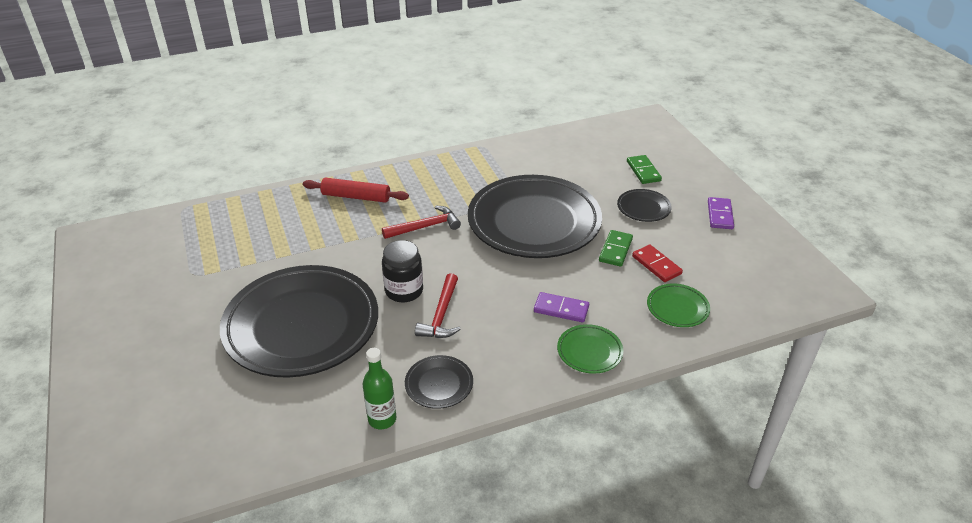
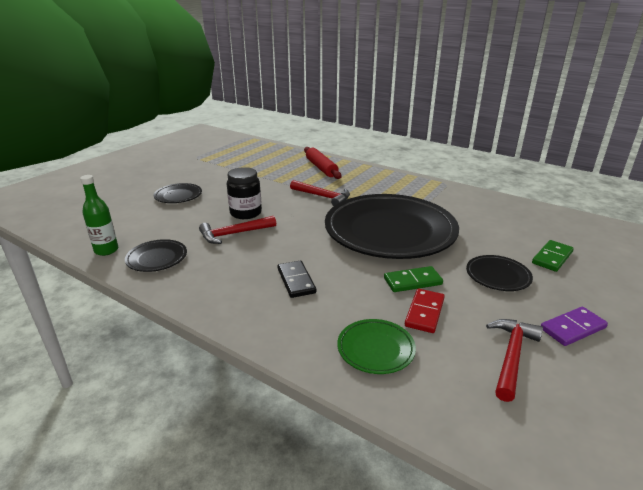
camera: 55 degrees right, 10 degrees down
(302, 326) = (178, 196): black plate -> black plate, size x0.41
(561, 309) = (296, 281): purple domino -> black domino
(589, 352) = (255, 315): green plate -> none
(726, 255) = (511, 356): none -> red hammer

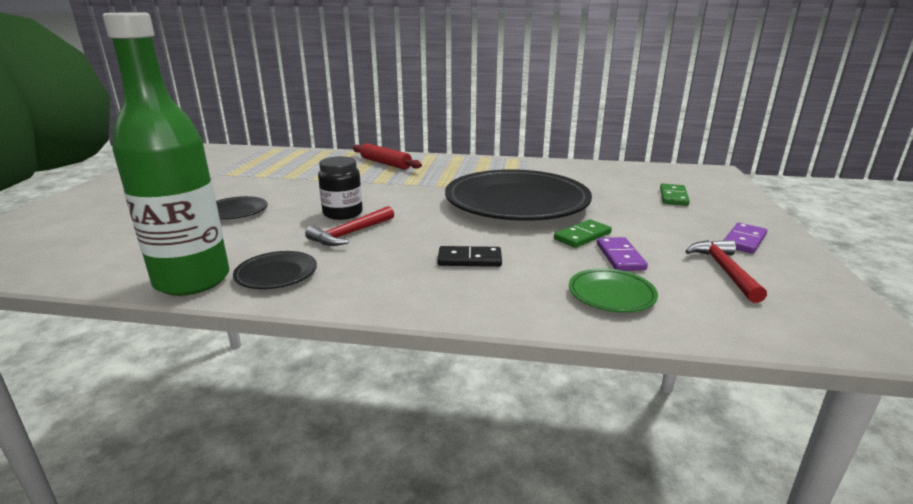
camera: 25 degrees left, 5 degrees down
(106, 250) = (192, 280): green bottle -> green bottle, size x2.18
(296, 281) = (469, 259): black domino -> black domino turned 45 degrees counterclockwise
(323, 197) = (415, 186): red hammer -> none
(424, 312) = (620, 257): red domino -> purple domino
(497, 276) = (648, 218): black plate -> none

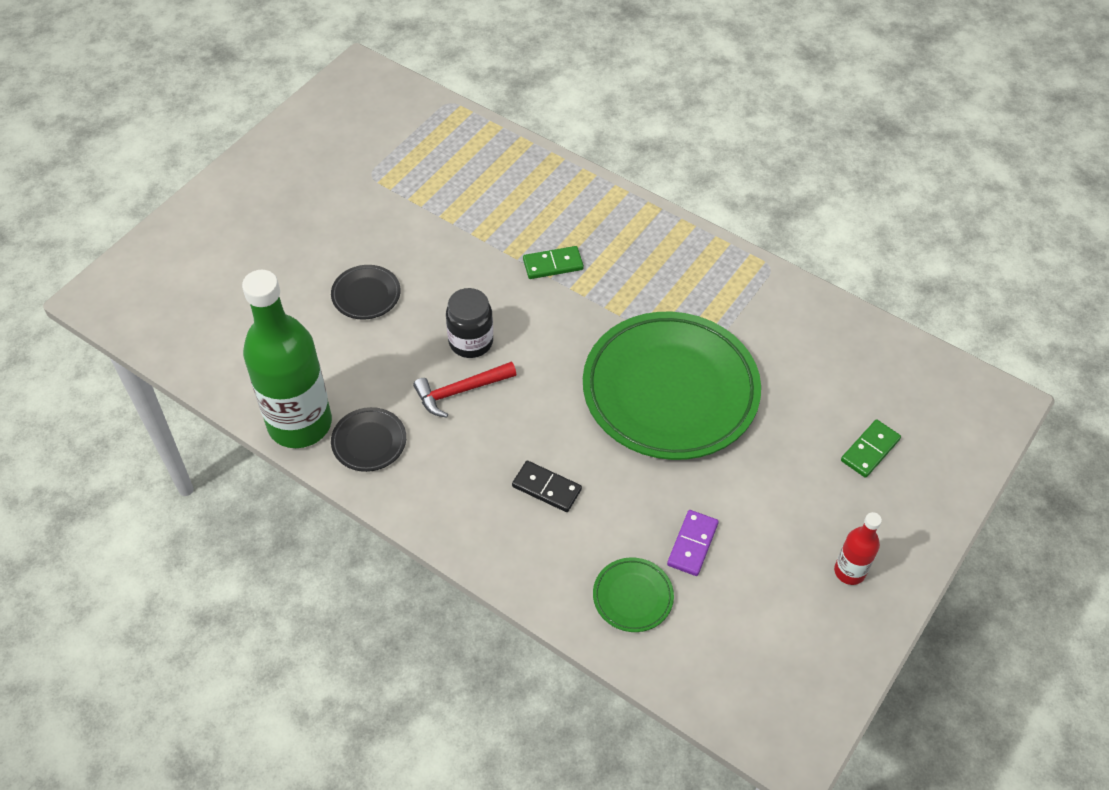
camera: 25 degrees right, 30 degrees up
(385, 163) = (579, 215): red rolling pin -> none
(516, 203) = (670, 391): black plate -> green plate
(582, 236) = (686, 492): green domino -> green domino (553, 264)
(724, 270) = (771, 609): red hammer -> none
(744, 240) = (849, 571): purple domino -> red bottle

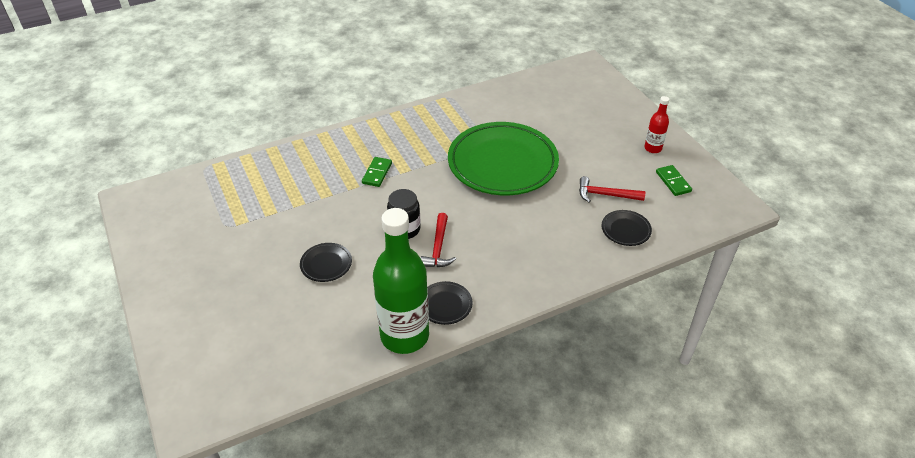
camera: 60 degrees left, 10 degrees down
(546, 488) = (533, 237): black domino -> none
(632, 597) = (625, 230): green plate -> black plate
(692, 544) = (605, 195): purple domino -> red hammer
(870, 450) = (587, 113): green domino -> green domino (673, 182)

